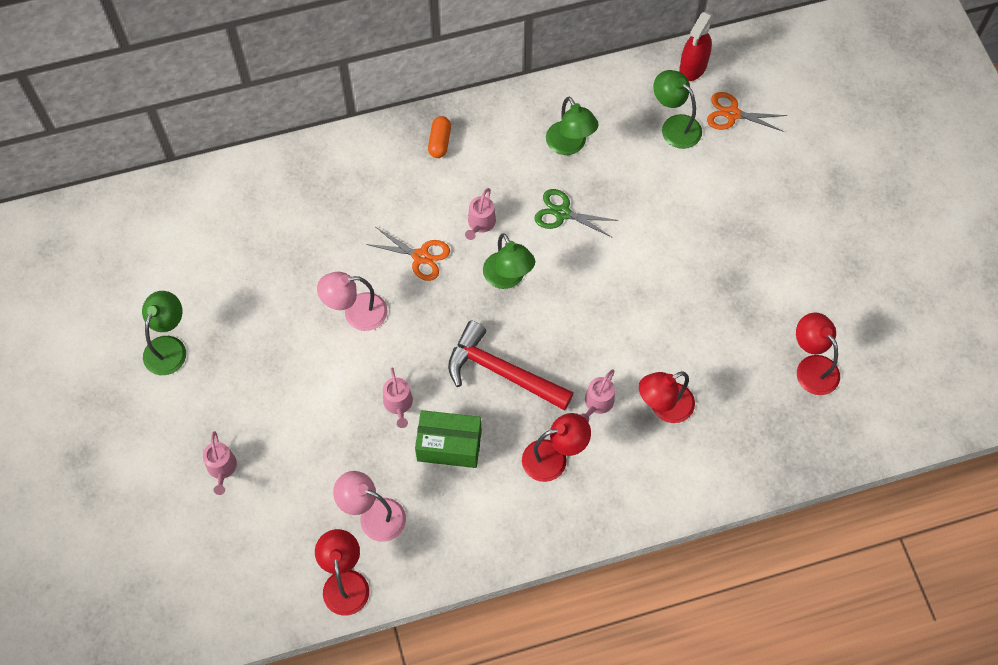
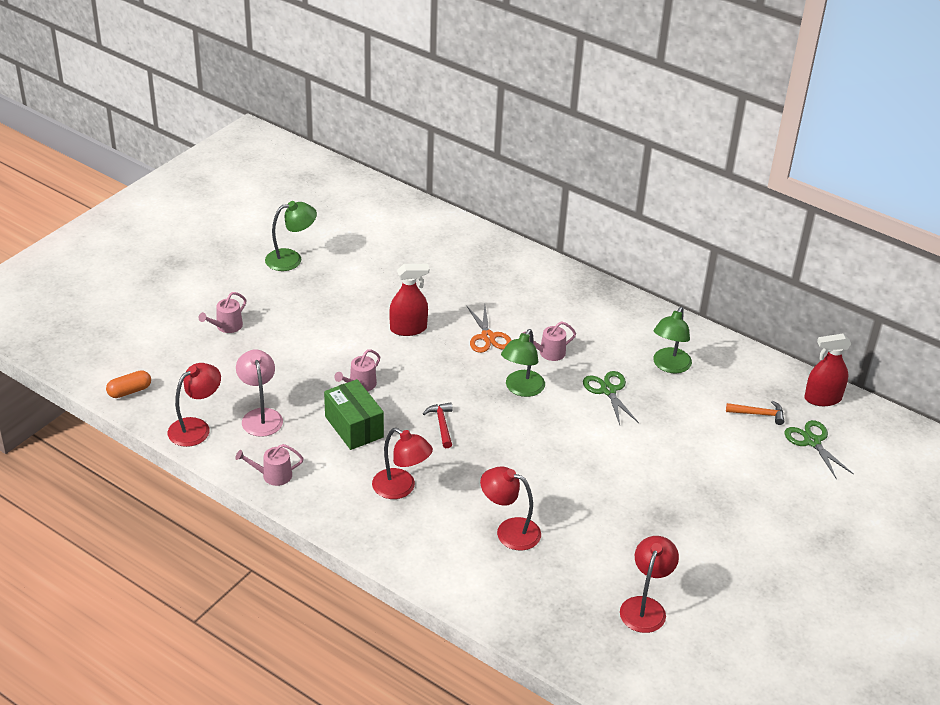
camera: 50 degrees right, 25 degrees down
(356, 313) = (408, 329): pink lamp -> red spray bottle
(440, 142) = (589, 300): orange capsule -> orange capsule (129, 391)
(502, 372) = (441, 425): red hammer -> red hammer, size x0.48
(597, 403) = (472, 490): pink watering can -> pink watering can (273, 475)
(674, 126) = (758, 414): green lamp -> orange hammer
(732, 114) = (812, 441): orange scissors -> green scissors

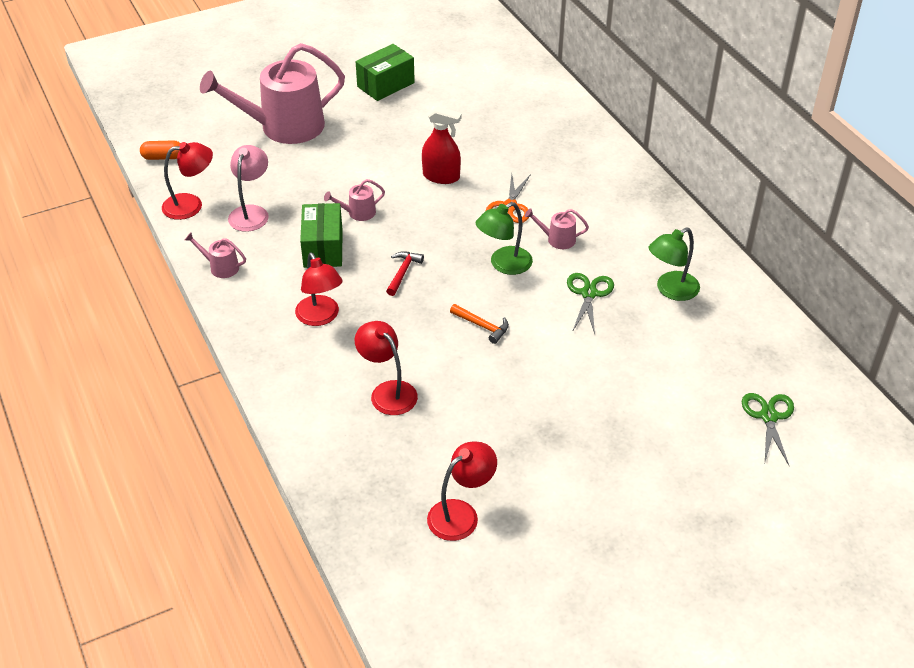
camera: 30 degrees right, 5 degrees up
(226, 326) = (284, 127): pink watering can -> pink watering can, size x2.46
(291, 259) = (385, 85): green lamp -> green box
(758, 414) = (730, 369): orange hammer -> orange hammer (482, 326)
(822, 398) = (815, 377): red spray bottle -> none

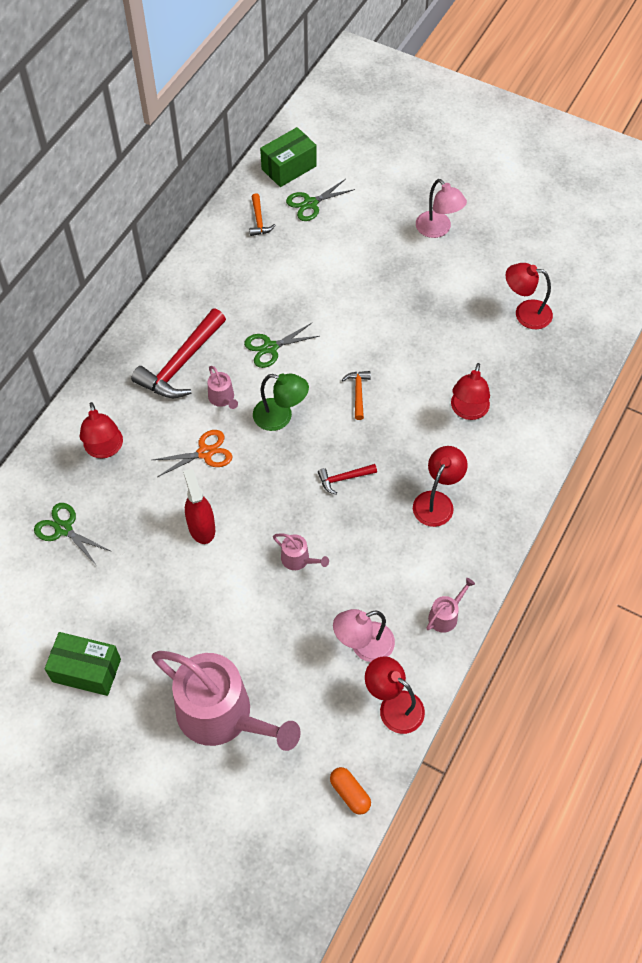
camera: 125 degrees left, 15 degrees up
(221, 267) = (445, 615): pink watering can -> pink watering can turned 120 degrees counterclockwise
(323, 248) = (362, 555): green box -> green box (289, 167)
(511, 113) = (63, 529): none -> green scissors
(566, 157) = (105, 449): none -> red lamp
(619, 231) = (181, 363): none -> red hammer
(645, 508) = (438, 230): none -> pink lamp
(671, 290) = (227, 302): green lamp -> none
(771, 363) = (259, 220): none -> orange hammer

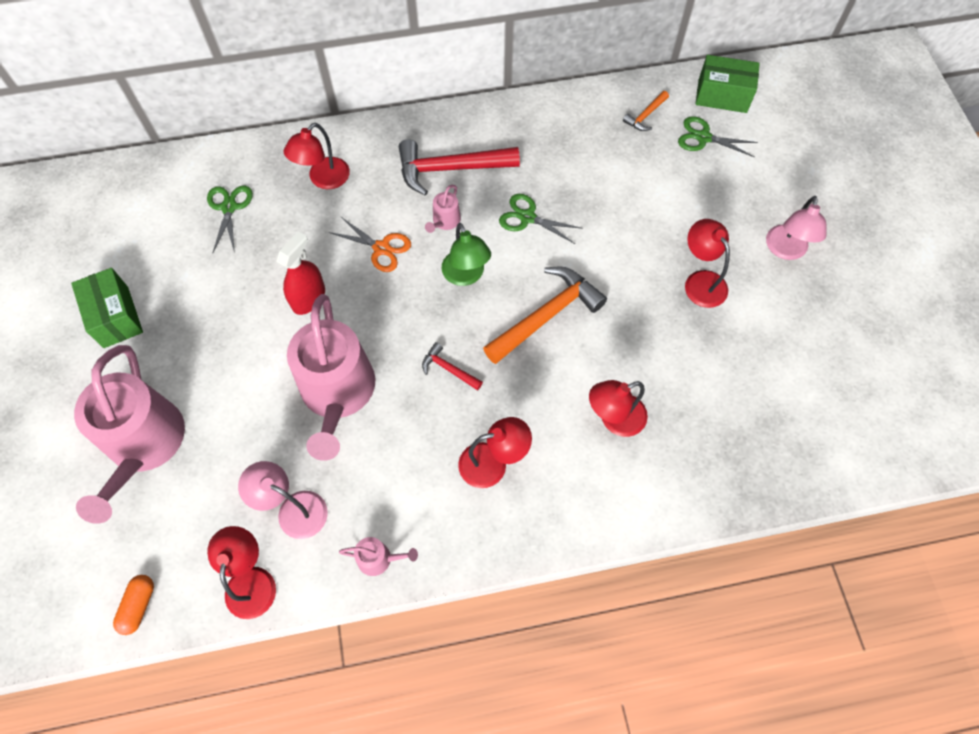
camera: 50 degrees right, 5 degrees up
(298, 559) = (338, 393): pink watering can -> pink watering can, size x2.46
(358, 393) = (546, 316): orange hammer -> orange hammer, size x2.07
(525, 313) = (773, 390): red lamp -> red lamp (700, 281)

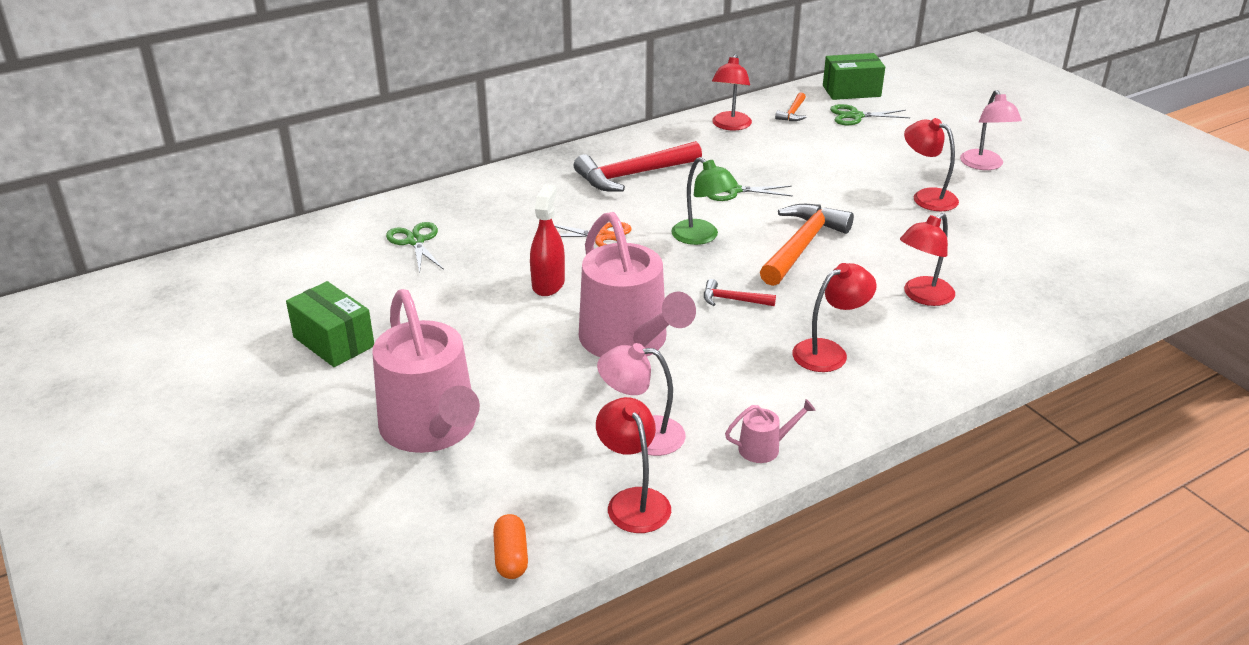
camera: 20 degrees left, 30 degrees down
(323, 179) = (506, 205): red lamp -> red lamp (730, 126)
(445, 221) = (653, 207): pink watering can -> none

